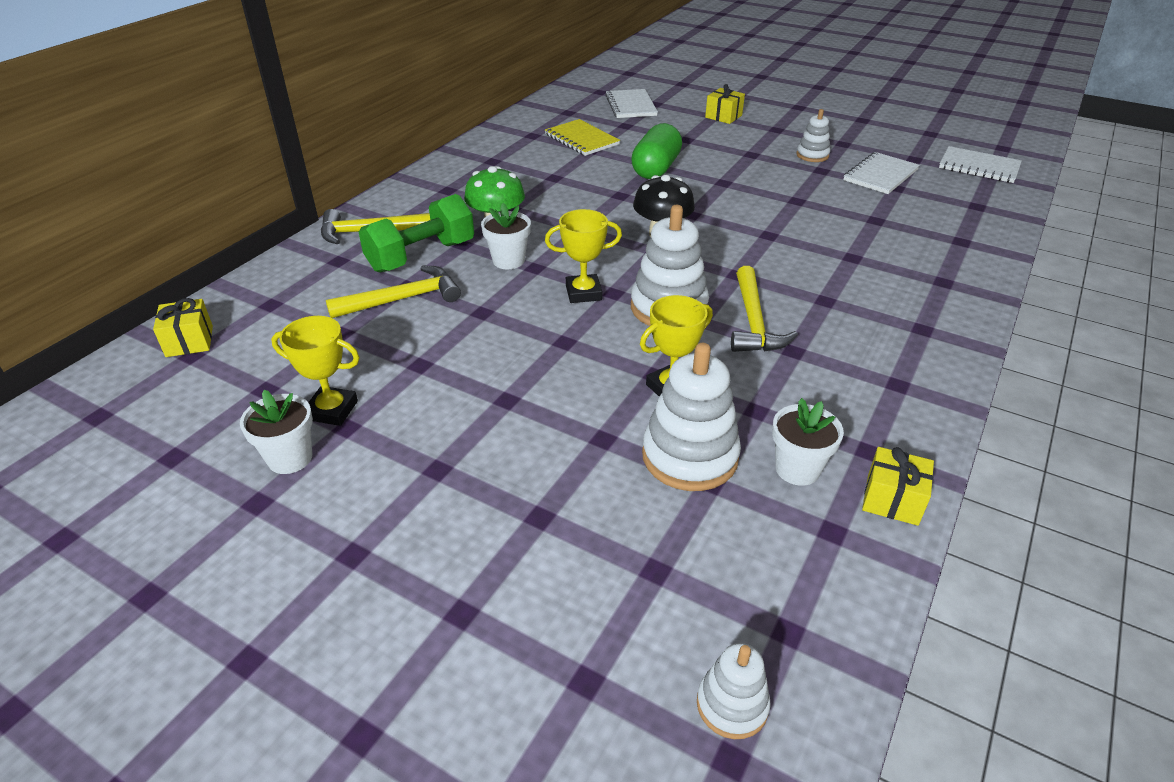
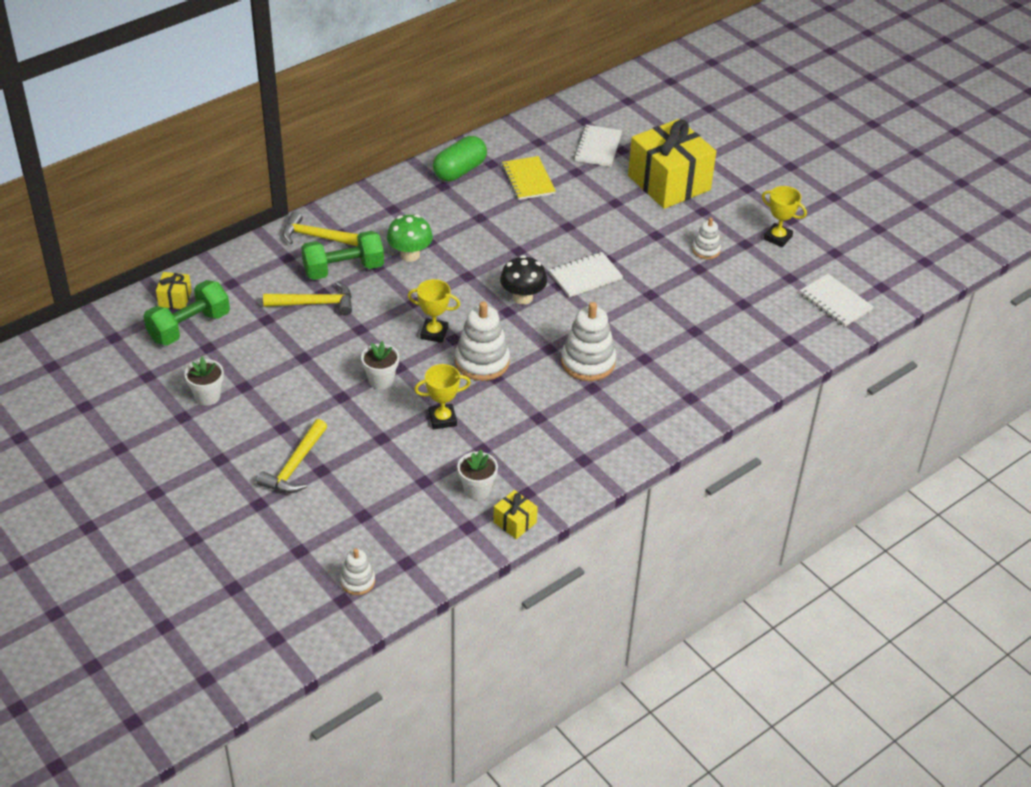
camera: 20 degrees right, 5 degrees up
(224, 371) = (189, 327): none -> green dumbbell
(332, 410) = (240, 373): yellow trophy -> yellow trophy (777, 238)
(508, 260) = (400, 291): white flower pot -> white flower pot (381, 380)
(656, 169) = (565, 230): green capsule -> green capsule (460, 170)
(689, 456) = (422, 463): white stacking toy -> white stacking toy (588, 362)
(723, 116) = (669, 183): yellow gift -> yellow gift, size x2.40
(753, 322) = (530, 389): yellow hammer -> yellow hammer (295, 466)
(880, 175) = (742, 287): white notebook -> white notebook (585, 276)

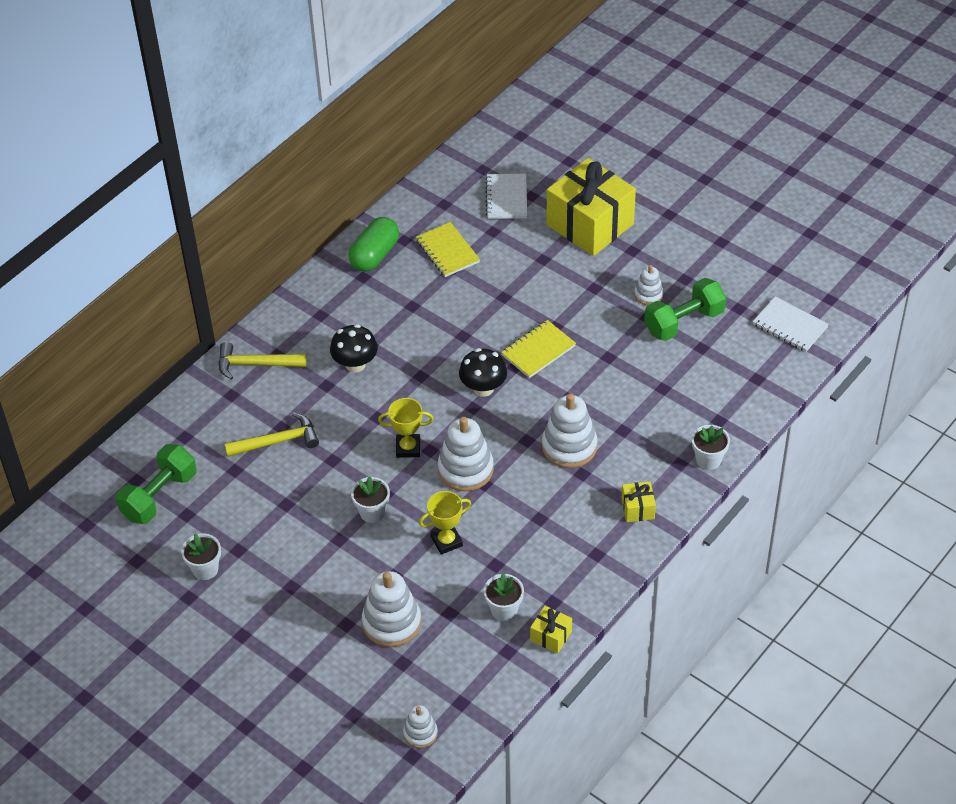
camera: 10 degrees left, 5 degrees up
(175, 299) = (133, 467): yellow gift -> yellow gift (638, 508)
(295, 466) = (318, 625): yellow hammer -> none
(343, 269) = (293, 396): green dumbbell -> green dumbbell (684, 322)
(365, 478) = (391, 622): none -> white stacking toy
(410, 255) = (355, 364): green mushroom -> black mushroom
(585, 276) = (538, 350): white notebook -> yellow notebook
(720, 400) = (708, 460): none -> white flower pot
(777, 238) = (714, 265): yellow trophy -> none

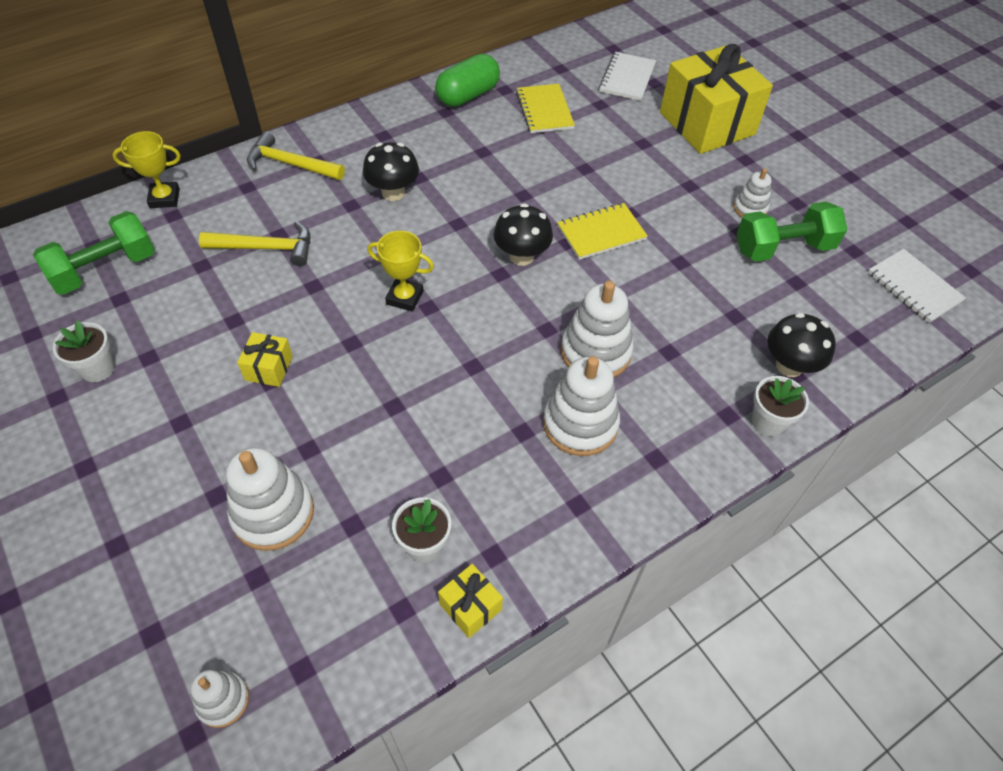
camera: 15 degrees right, 5 degrees up
(372, 512) = (325, 360): white flower pot -> none
(446, 541) = (395, 425): yellow trophy -> yellow trophy (164, 198)
(465, 469) = (459, 342): white stacking toy -> white stacking toy (580, 424)
(638, 508) = (654, 458): yellow gift -> yellow gift (269, 368)
(712, 415) = (789, 366): none -> black mushroom

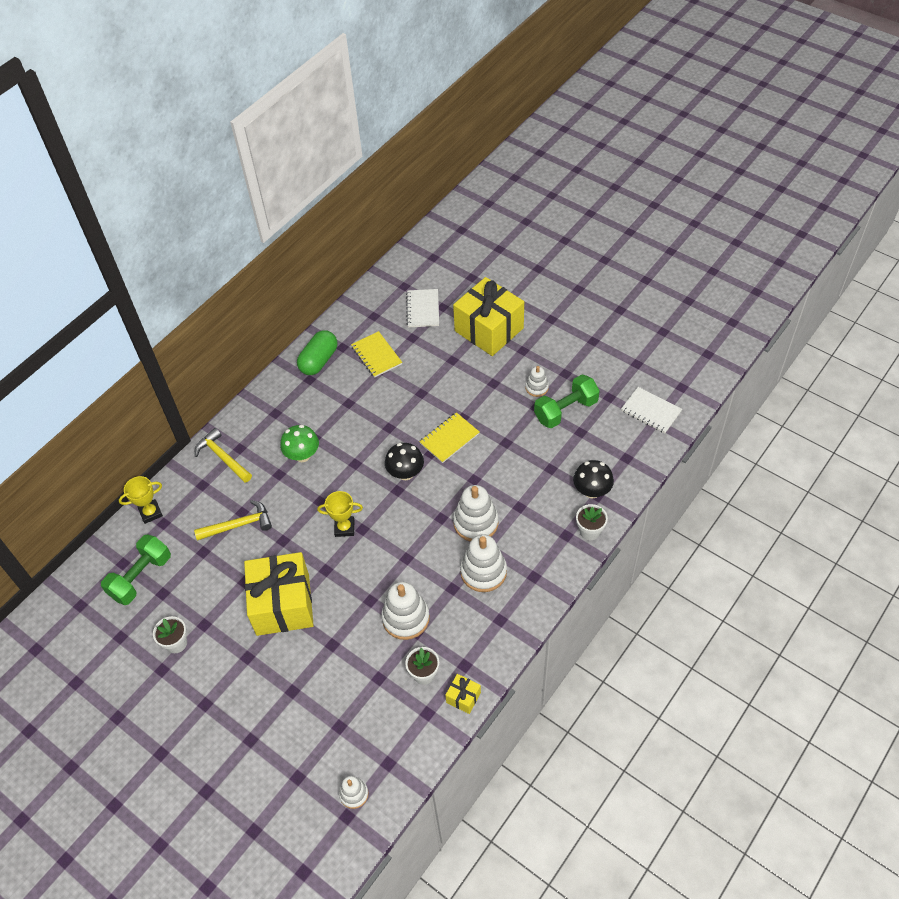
camera: 15 degrees left, 0 degrees up
(269, 368) = (283, 604): yellow gift -> yellow gift, size x2.40
(273, 513) = (330, 688): white stacking toy -> white stacking toy (406, 618)
(290, 164) = (223, 457): yellow hammer -> yellow hammer turned 45 degrees clockwise
(393, 192) = (302, 455): black mushroom -> green mushroom

